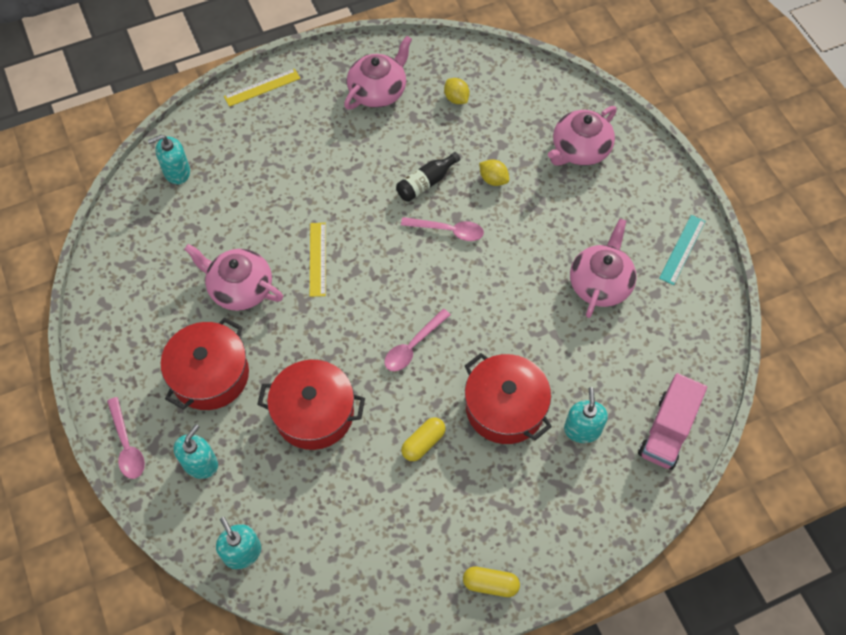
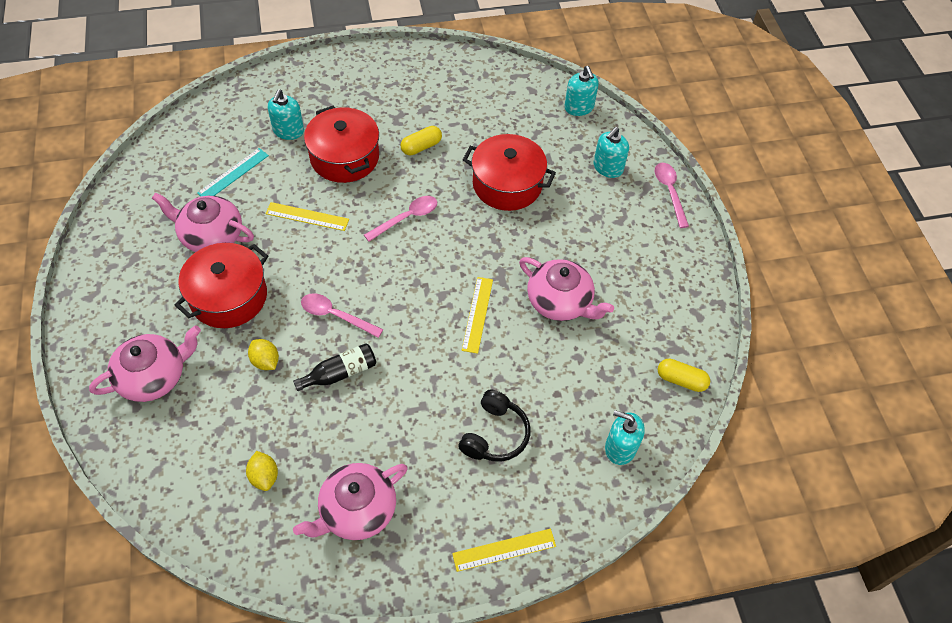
camera: 170 degrees left, 5 degrees down
(177, 172) = (620, 448): turquoise soap dispenser -> turquoise soap dispenser turned 150 degrees counterclockwise
(210, 375) = (595, 231): red pot -> red pot (228, 297)
(282, 161) = (495, 434): none -> black headphones
(490, 584) = (401, 58): yellow capsule -> yellow capsule (681, 380)
(515, 325) = (307, 216): none -> yellow ruler
(600, 283) = (211, 235): pink teapot -> pink teapot turned 75 degrees clockwise
(667, 431) = (221, 117): pink truck -> none
(682, 249) = (114, 249): turquoise ruler -> turquoise ruler (233, 174)

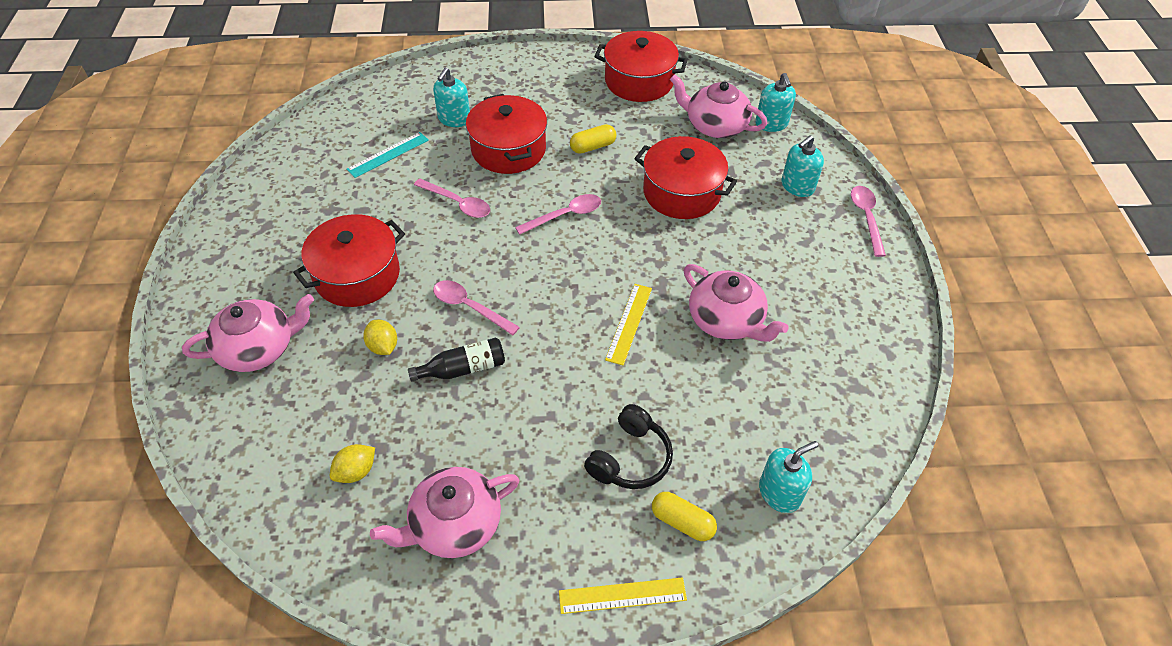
camera: 10 degrees right, 5 degrees down
(211, 235) = (352, 212): pink teapot -> pink teapot (715, 125)
(264, 476) = (356, 471): yellow lemon -> yellow lemon turned 60 degrees clockwise
(307, 216) = (457, 203): yellow ruler -> pink spoon
(454, 75) = (639, 81): none -> red pot
(620, 448) = (779, 493): turquoise soap dispenser -> turquoise soap dispenser turned 120 degrees clockwise
(681, 380) = (861, 423): yellow capsule -> yellow capsule (682, 522)

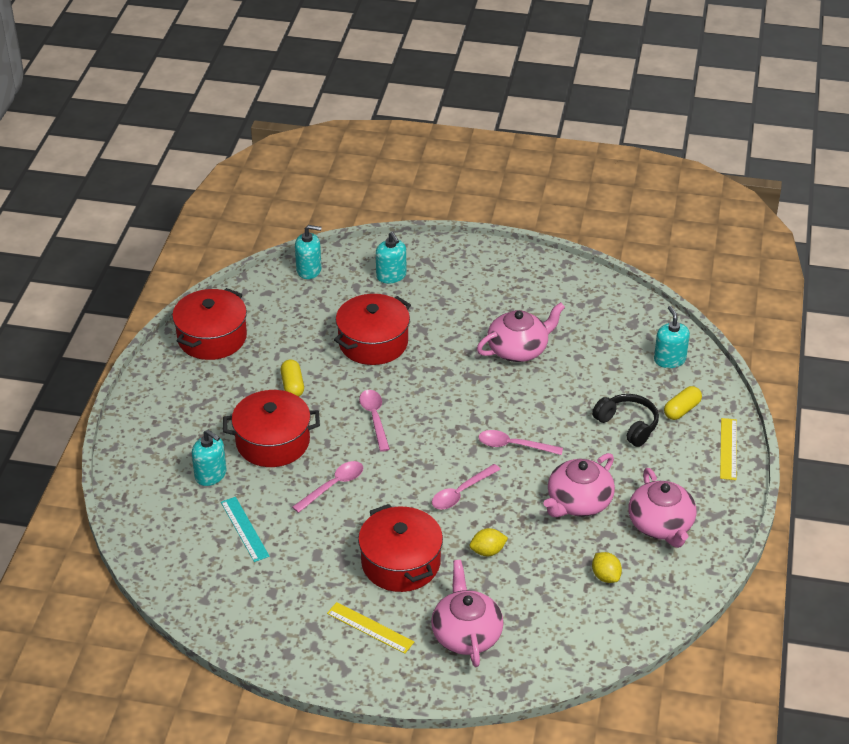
camera: 75 degrees left, 10 degrees down
(463, 368) = (524, 504): black bottle -> none
(629, 323) = (506, 402): yellow ruler -> yellow ruler (370, 628)
(715, 125) = (297, 304): pink teapot -> pink teapot (578, 502)
(866, 218) = (439, 249): pink spoon -> pink spoon (514, 445)

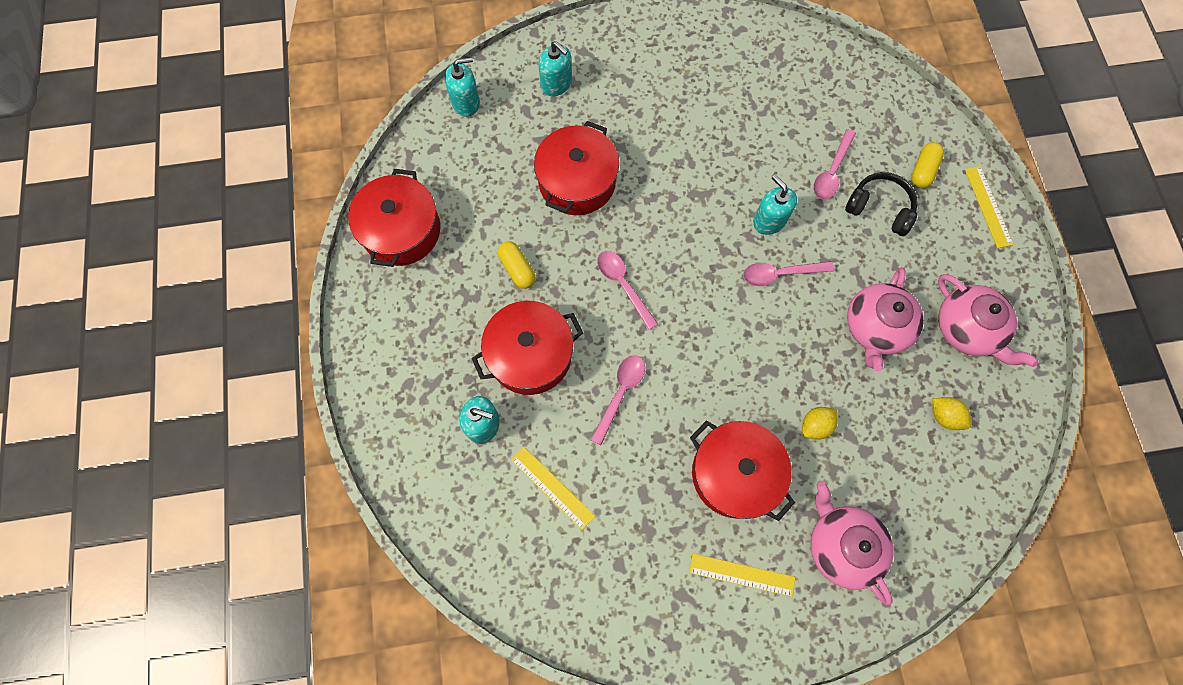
camera: 20 degrees left, 30 degrees up
(244, 529) = (552, 487): turquoise ruler -> yellow ruler
(461, 492) = (755, 356): pink spoon -> pink spoon (831, 171)
(518, 349) = (729, 143): pink teapot -> none
(669, 359) = (883, 108): turquoise soap dispenser -> turquoise soap dispenser (769, 221)

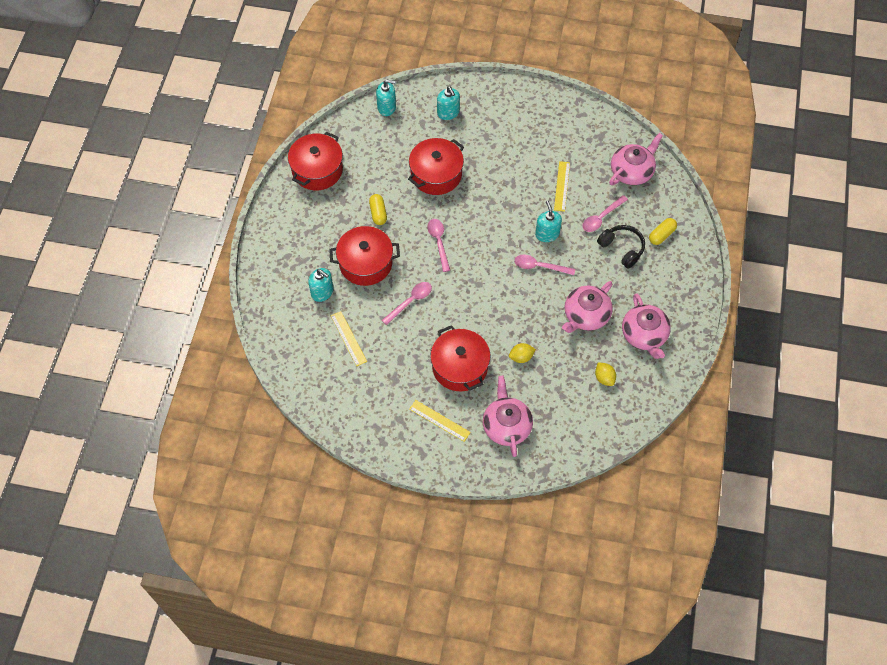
camera: 20 degrees right, 10 degrees down
(842, 91) = (632, 171): none -> pink teapot
(988, 206) = (694, 269): yellow ruler -> yellow ruler (562, 186)

